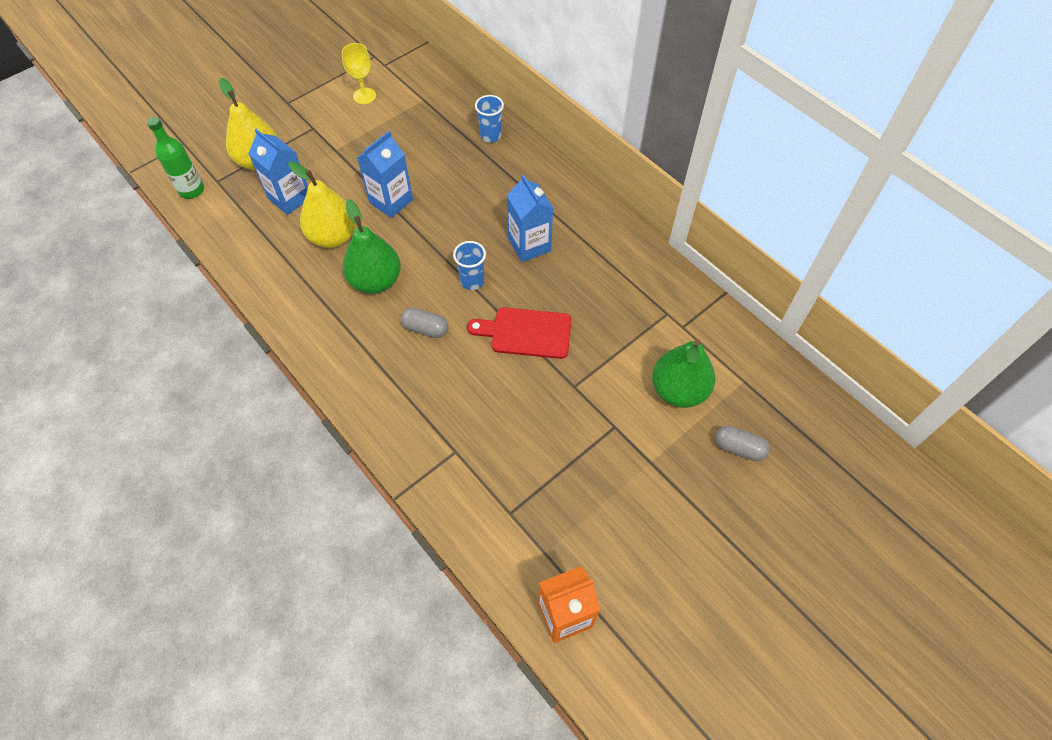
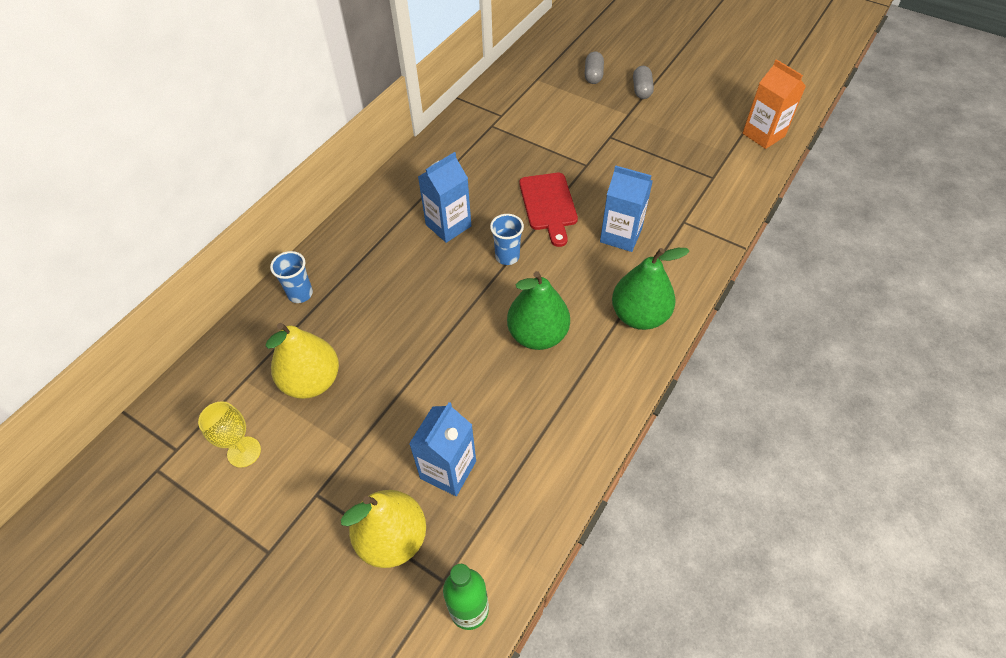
camera: 105 degrees left, 5 degrees down
(333, 236) = (492, 397): yellow pear -> yellow pear (312, 381)
(391, 201) = (423, 358): blue carton -> blue carton (621, 235)
(425, 329) = (576, 276): grey capsule -> grey capsule (641, 90)
(678, 390) = (561, 109): green pear -> green pear (639, 315)

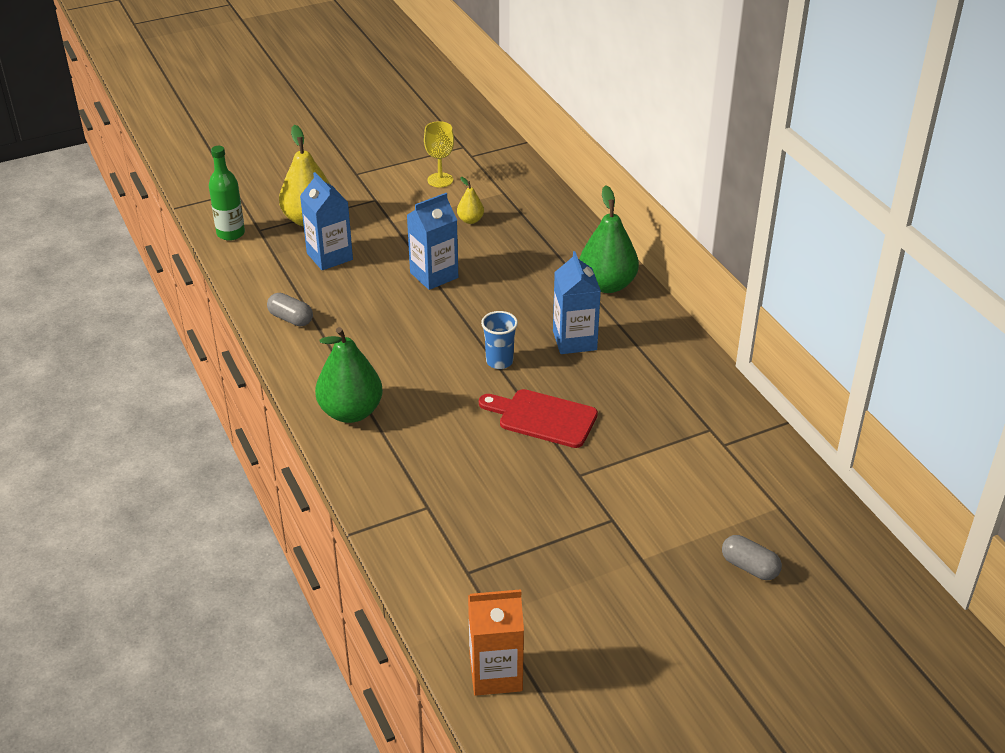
camera: 120 degrees right, 15 degrees down
(300, 294) = (566, 236): blue cup -> none
(312, 381) = (470, 220): yellow pear -> yellow pear, size x0.49
(537, 335) = (395, 343): green pear -> green pear (607, 285)
(621, 235) = (454, 449): blue carton -> blue carton (434, 275)
(641, 90) = (682, 600): grey capsule -> grey capsule (291, 319)

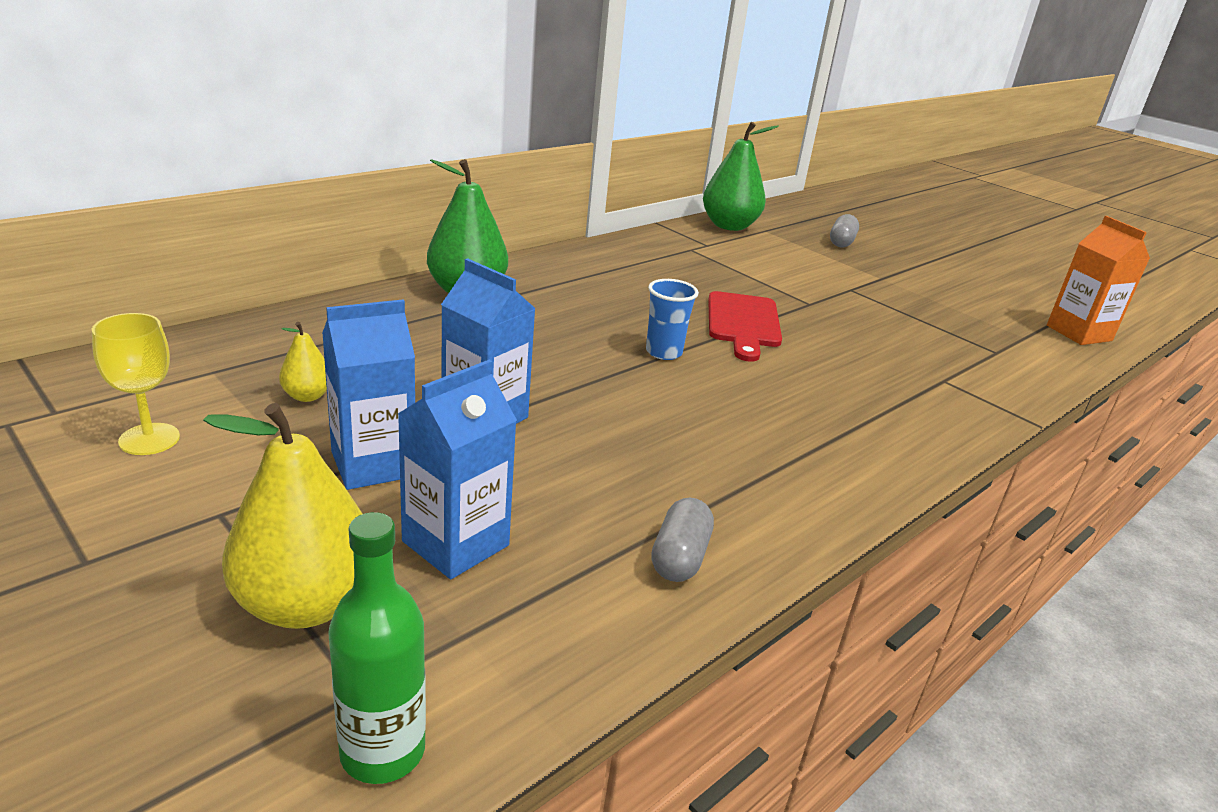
camera: 110 degrees left, 10 degrees down
(351, 412) = (851, 453): green pear -> green pear (729, 226)
(574, 340) = (592, 309): blue carton -> blue carton (373, 464)

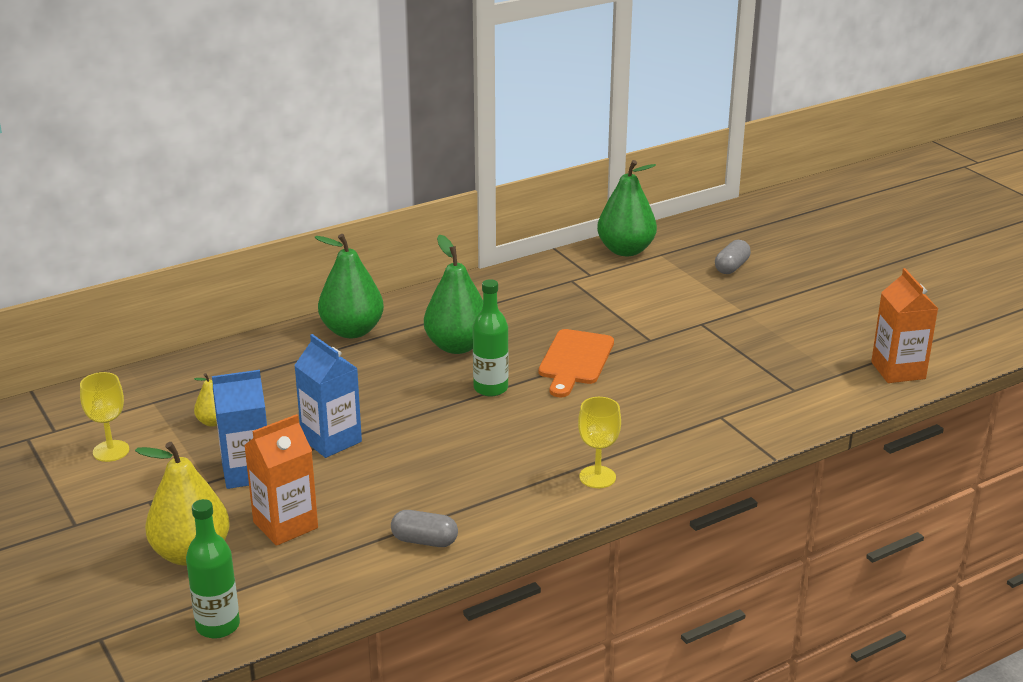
camera: 15 degrees right, 0 degrees up
(455, 543) = (285, 525): blue carton -> orange carton
(600, 308) = (457, 346): none -> green pear
(664, 352) = (490, 388): blue cup -> green bottle
(679, 557) = (424, 541): grey capsule -> grey capsule turned 75 degrees clockwise
(743, 323) = (575, 360): red cutting board -> orange cutting board
(857, 454) = (597, 477): none -> yellow goblet

